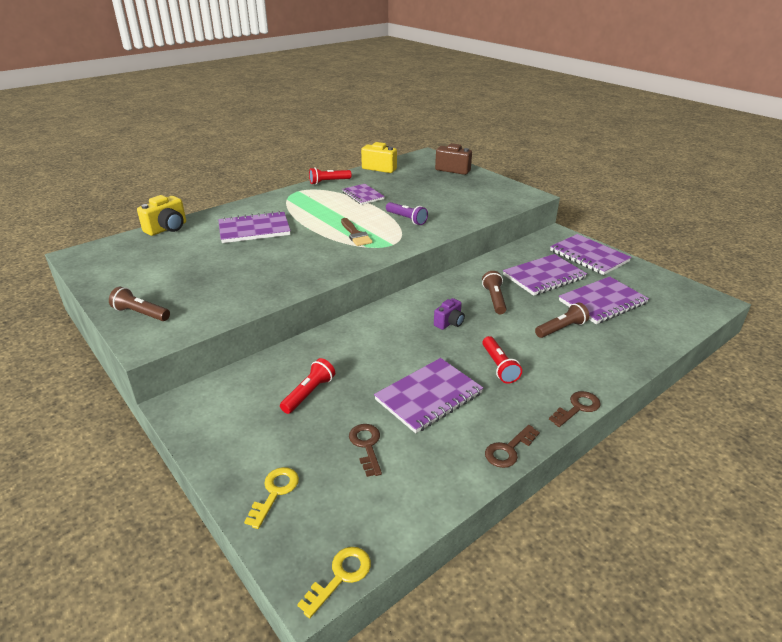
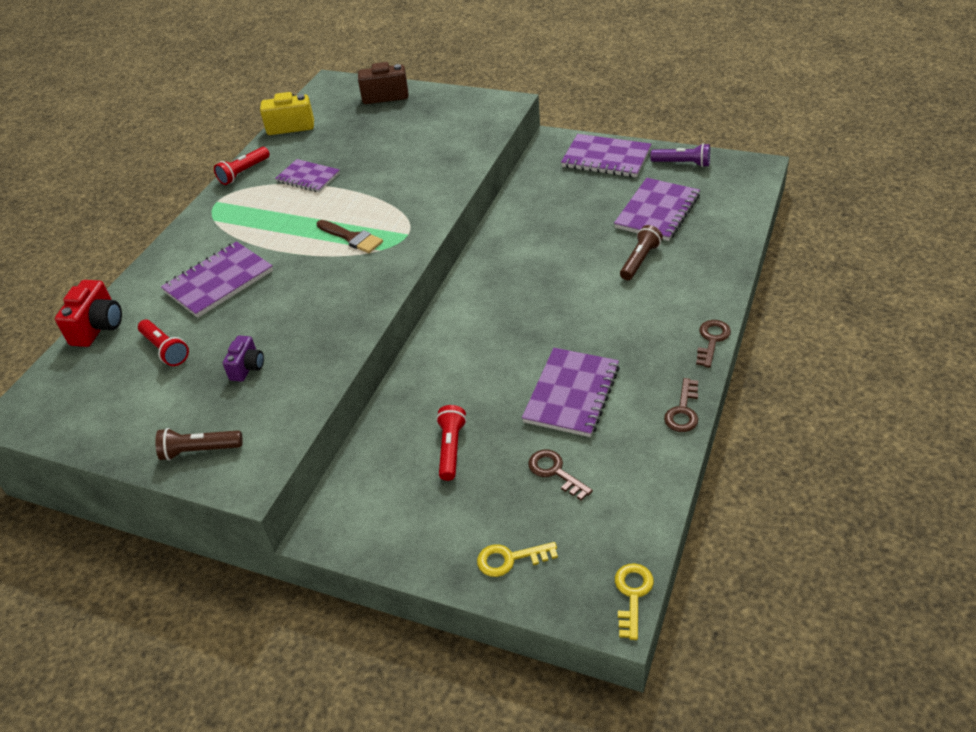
camera: 25 degrees left, 10 degrees up
(167, 229) = (98, 327): yellow camera -> red camera
(275, 492) = (510, 559): yellow key -> yellow key turned 90 degrees counterclockwise
(406, 219) = (393, 192): purple flashlight -> purple flashlight (682, 163)
(449, 323) = (526, 303): purple camera -> purple camera (247, 368)
(494, 299) = (550, 254): brown flashlight -> none
(499, 366) = (612, 330): red flashlight -> red flashlight (165, 349)
(544, 277) = (579, 204): purple notebook -> none

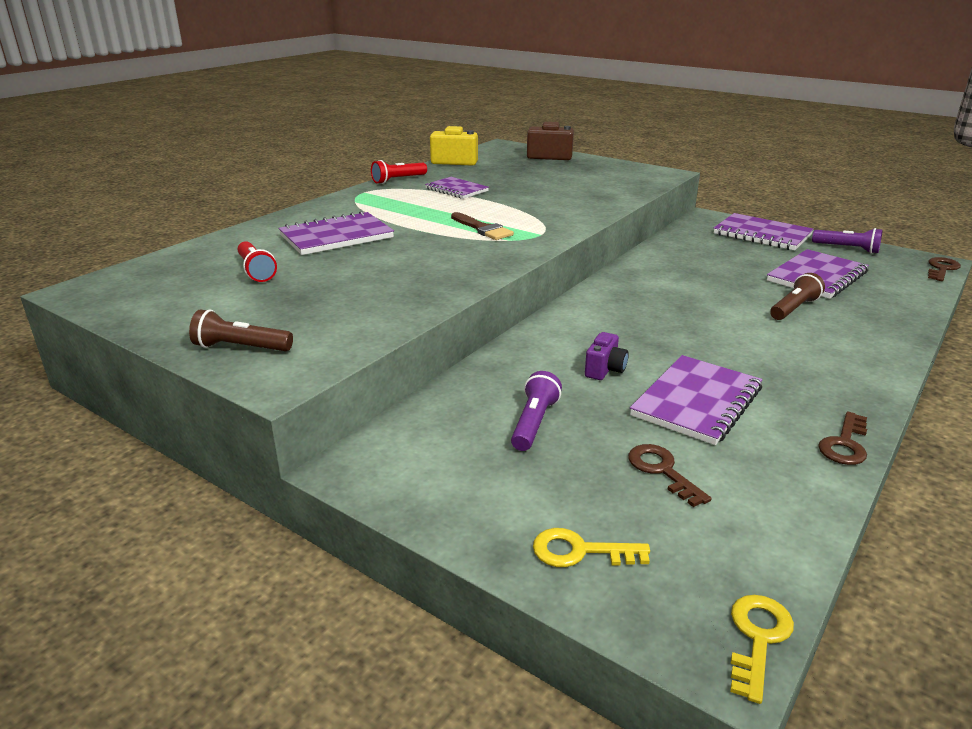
camera: 10 degrees right, 15 degrees down
(98, 327) = (203, 247): red camera -> none
(247, 368) = (330, 296): purple camera -> purple camera (605, 370)
(451, 449) = (534, 423): red flashlight -> purple flashlight
(712, 340) = (884, 386): brown key -> brown key (941, 269)

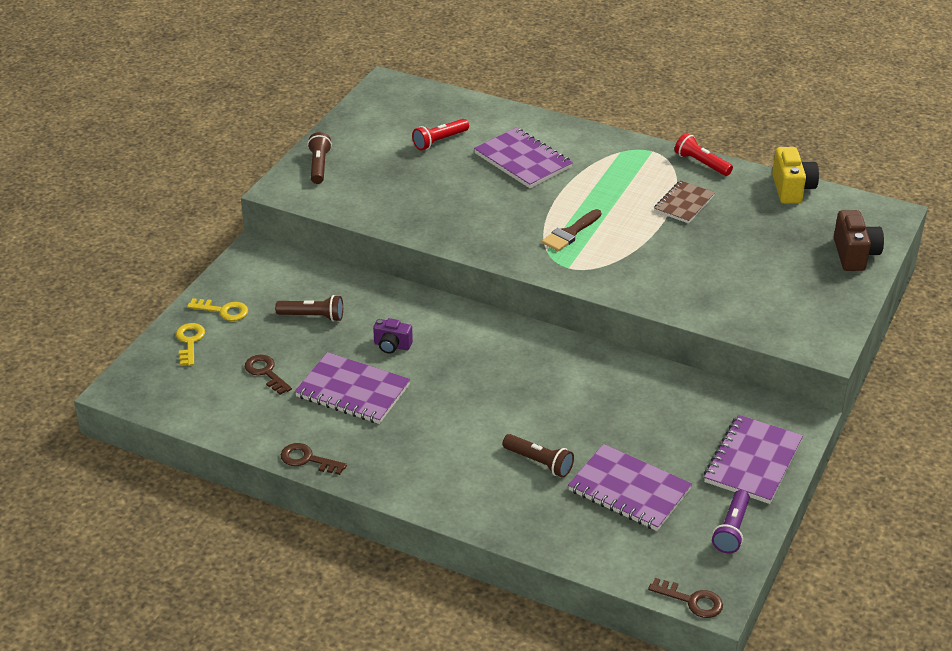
camera: 80 degrees right, 10 degrees up
(456, 190) = (684, 204): purple notebook -> brown notebook
(534, 423) = (312, 316): purple flashlight -> brown flashlight
(662, 471) = (266, 372): brown key -> brown key turned 90 degrees counterclockwise
(757, 638) = (131, 401): yellow key -> yellow key (223, 311)

